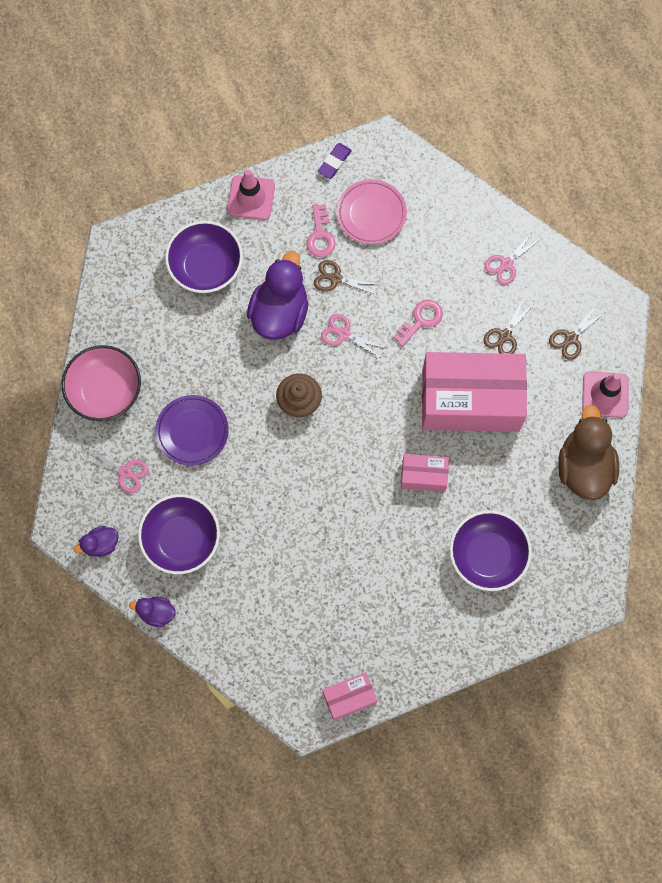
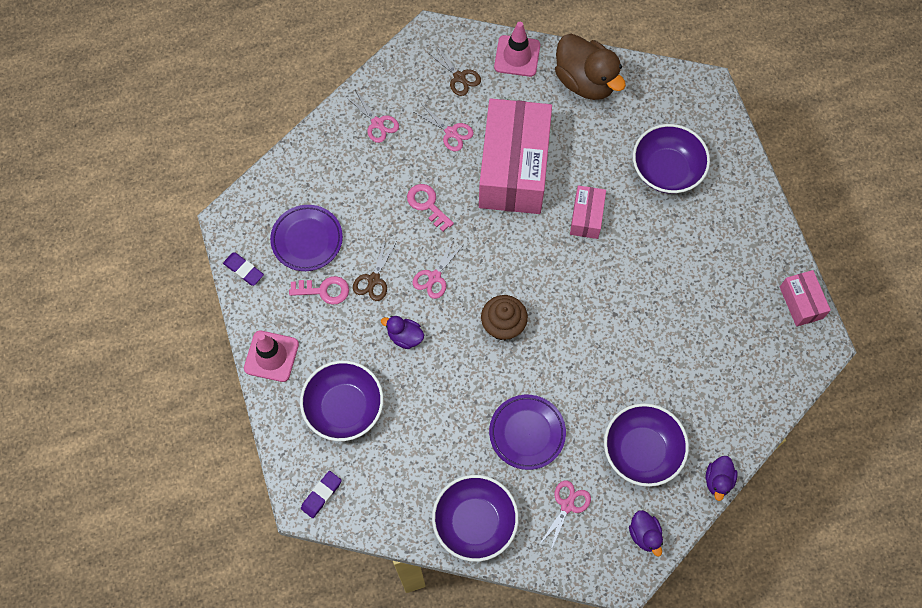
camera: 85 degrees left, 5 degrees down
(105, 391) = (475, 522): pink bowl -> purple bowl
(123, 257) = (321, 495): none -> purple eraser
(280, 313) = (405, 336): purple duck -> purple duck, size x0.49
(371, 214) = (307, 240): pink plate -> purple plate
(505, 335) = (451, 132): brown scissors -> pink scissors
(583, 467) = (585, 81): brown duck -> brown duck turned 135 degrees counterclockwise

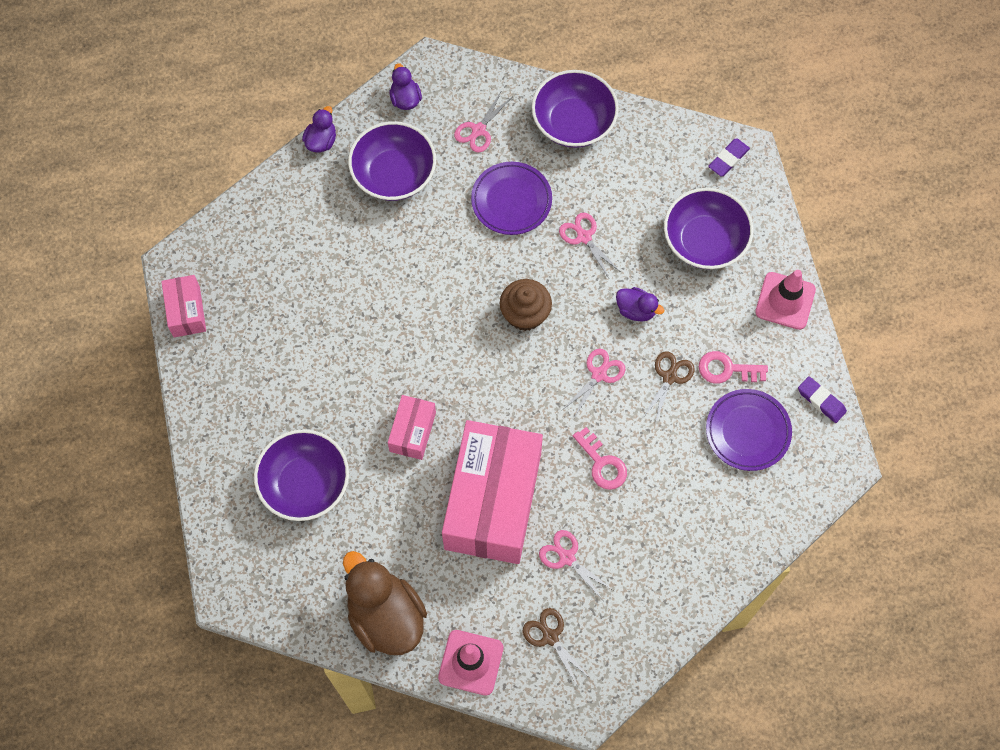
camera: 175 degrees left, 0 degrees up
(377, 123) = (660, 579): pink scissors -> pink scissors (584, 237)

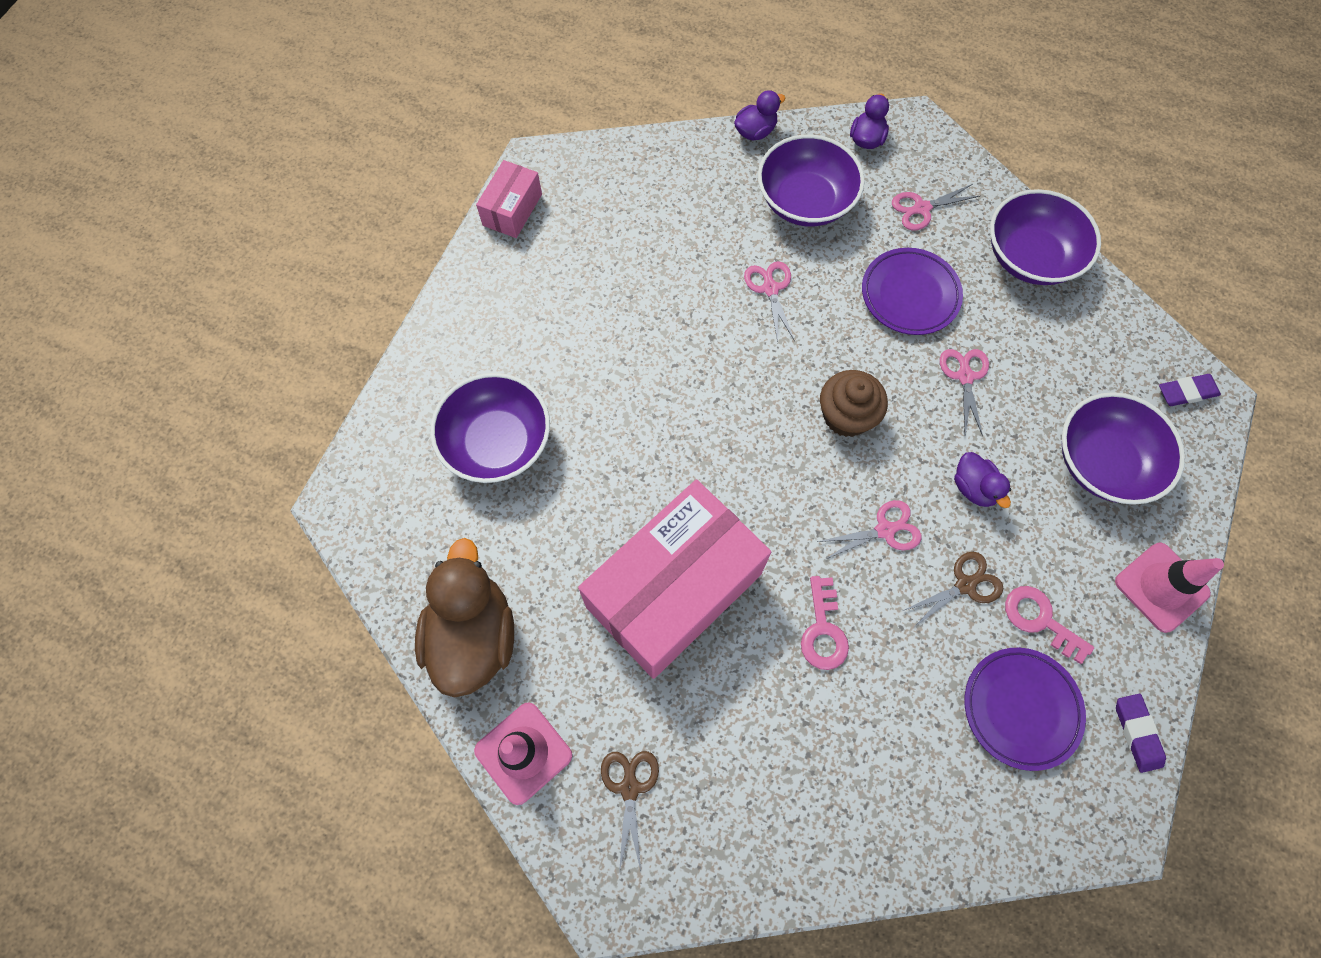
camera: 35 degrees right, 0 degrees up
(412, 432) = (642, 461): pink box -> none
(567, 558) = (711, 709): pink scissors -> pink scissors (770, 289)

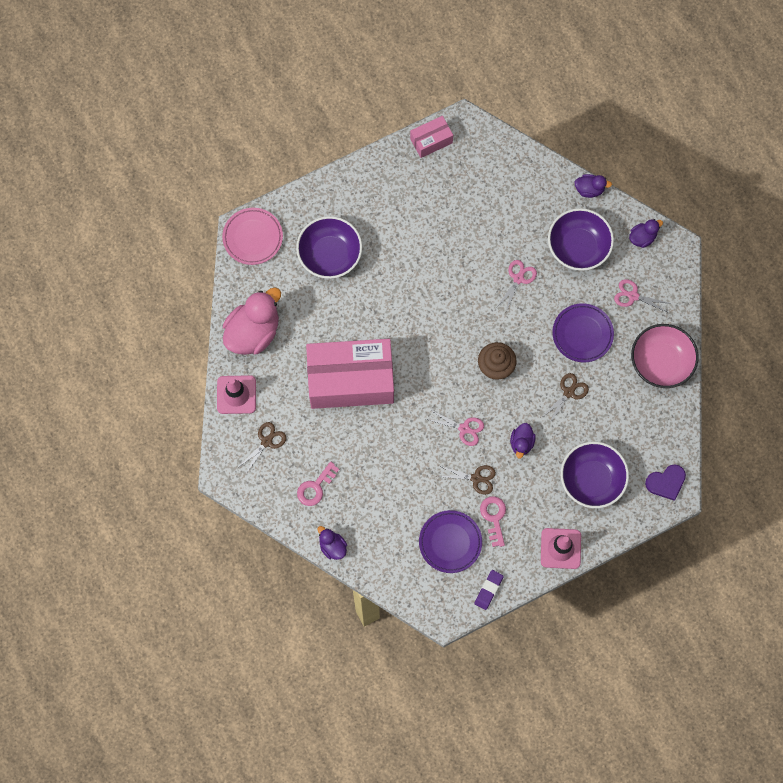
camera: 40 degrees right, 5 degrees up
(365, 502) = (253, 237): none -> pink plate
(473, 635) = (253, 332): brown duck -> pink duck
(823, 630) = (398, 446): pink key -> pink key (315, 487)
(869, 870) = (332, 546): none -> purple duck
(965, 376) = (568, 392): pink scissors -> brown scissors
(1030, 257) = (661, 362): purple bowl -> pink bowl
(1186, 392) = (666, 482): purple eraser -> purple heart

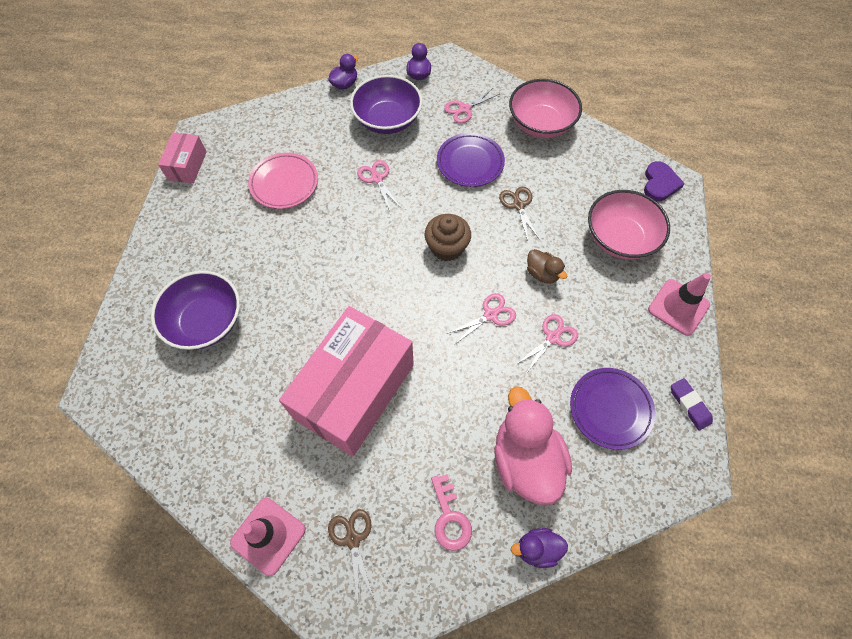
camera: 55 degrees left, 10 degrees down
(253, 237) = (114, 386): pink plate -> pink plate (284, 183)
(253, 332) = (214, 461): pink duck -> pink duck (525, 460)
(476, 478) = (552, 337): brown scissors -> pink scissors
(494, 518) = (607, 348): pink key -> none
(521, 443) = (542, 273): purple duck -> brown duck
(592, 479) = (620, 238): purple bowl -> pink bowl

